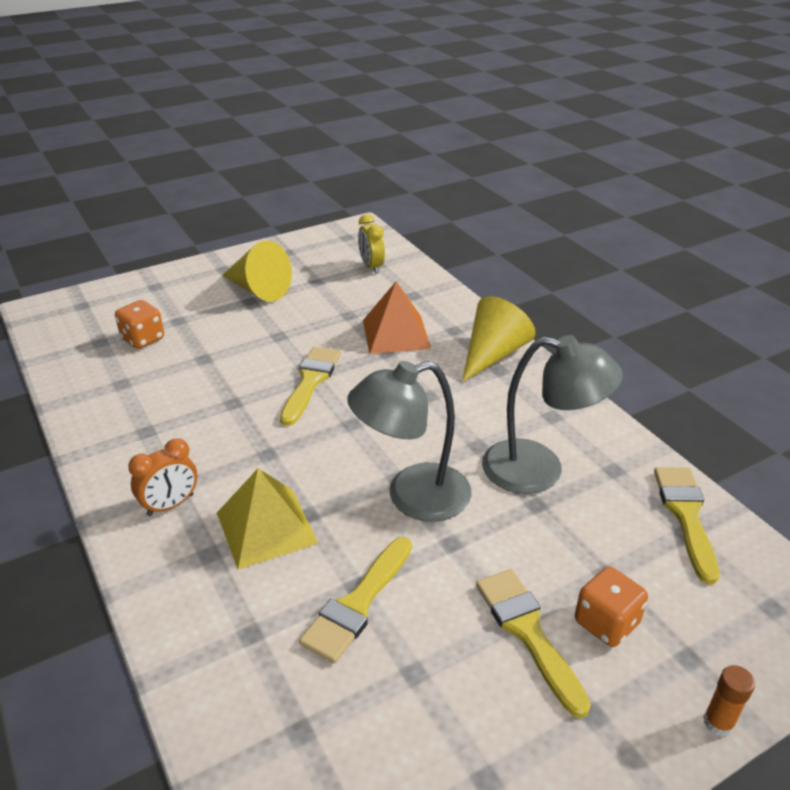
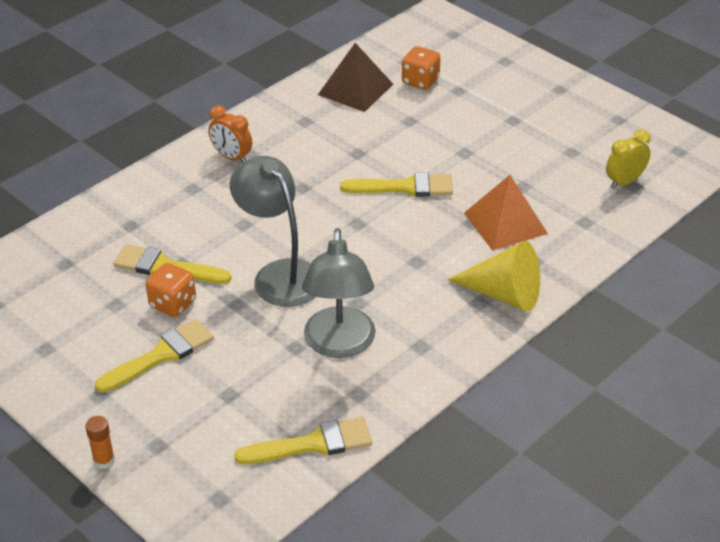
camera: 75 degrees right, 5 degrees up
(118, 384) = (355, 89): none -> brown pyramid
(258, 290) = (534, 120): yellow cone -> none
(266, 527) = (224, 207): yellow pyramid -> none
(606, 623) = (179, 397): orange dice -> orange dice (173, 304)

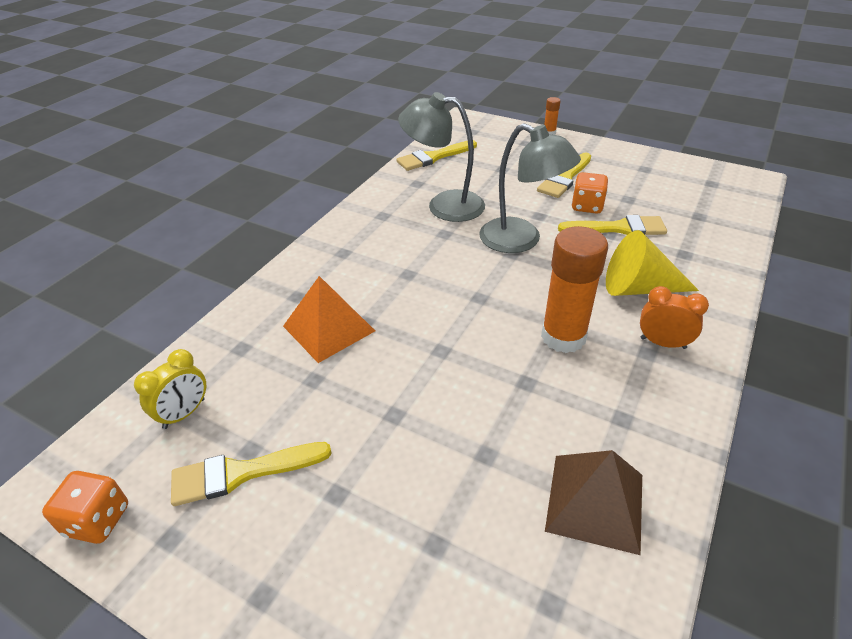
camera: 165 degrees right, 0 degrees up
(306, 176) = (563, 337): none -> orange glue stick
(339, 345) = (444, 205): grey lamp -> grey lamp turned 60 degrees counterclockwise
(405, 187) = (449, 347): yellow brush -> yellow brush (241, 473)
(420, 81) = (504, 551): orange dice -> orange dice (98, 520)
(503, 294) = (322, 262): yellow cone -> yellow cone (639, 288)

